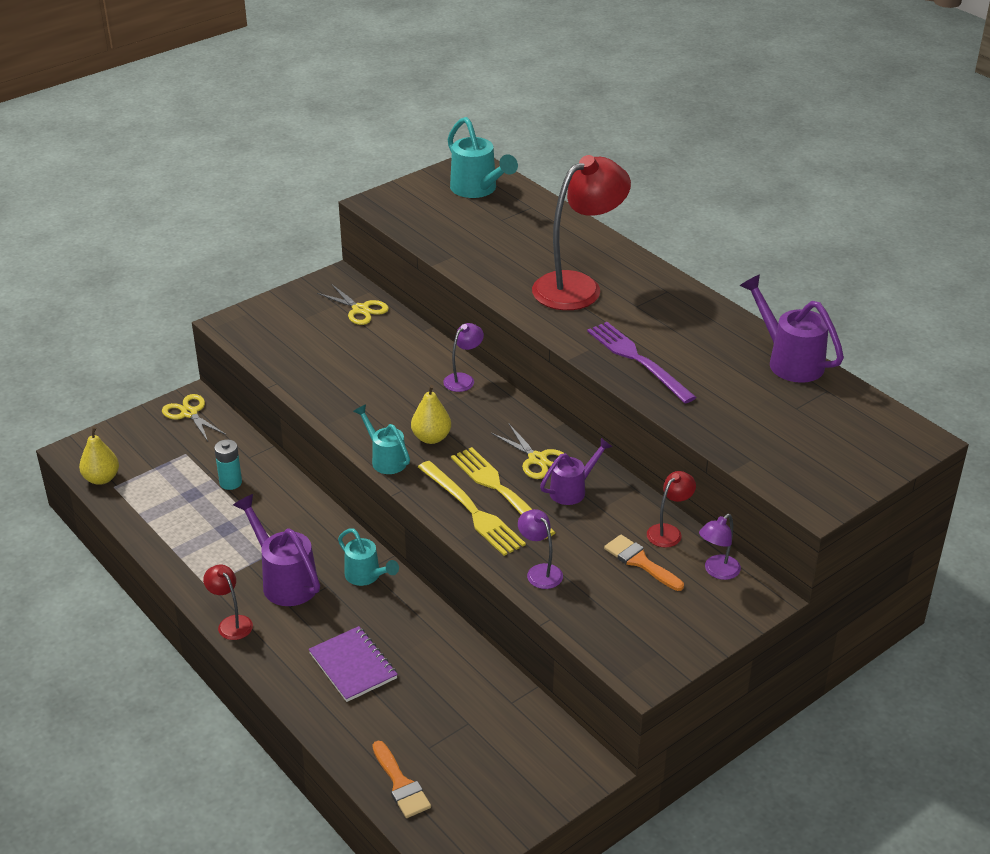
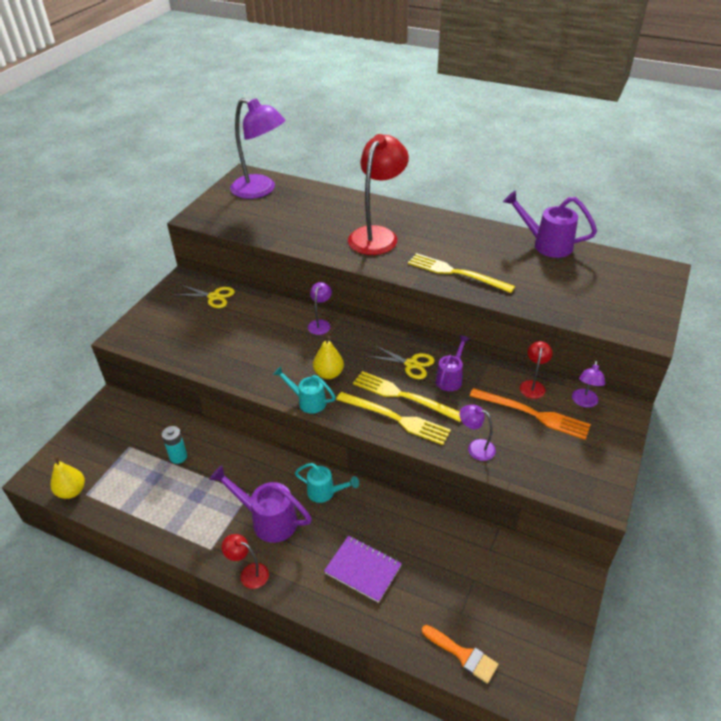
camera: 25 degrees left, 5 degrees up
(189, 413) = (113, 413): yellow scissors -> none
(478, 190) = (261, 190): turquoise watering can -> purple lamp
(638, 360) = (456, 273): purple fork -> yellow fork
(640, 562) = (533, 414): orange brush -> orange fork

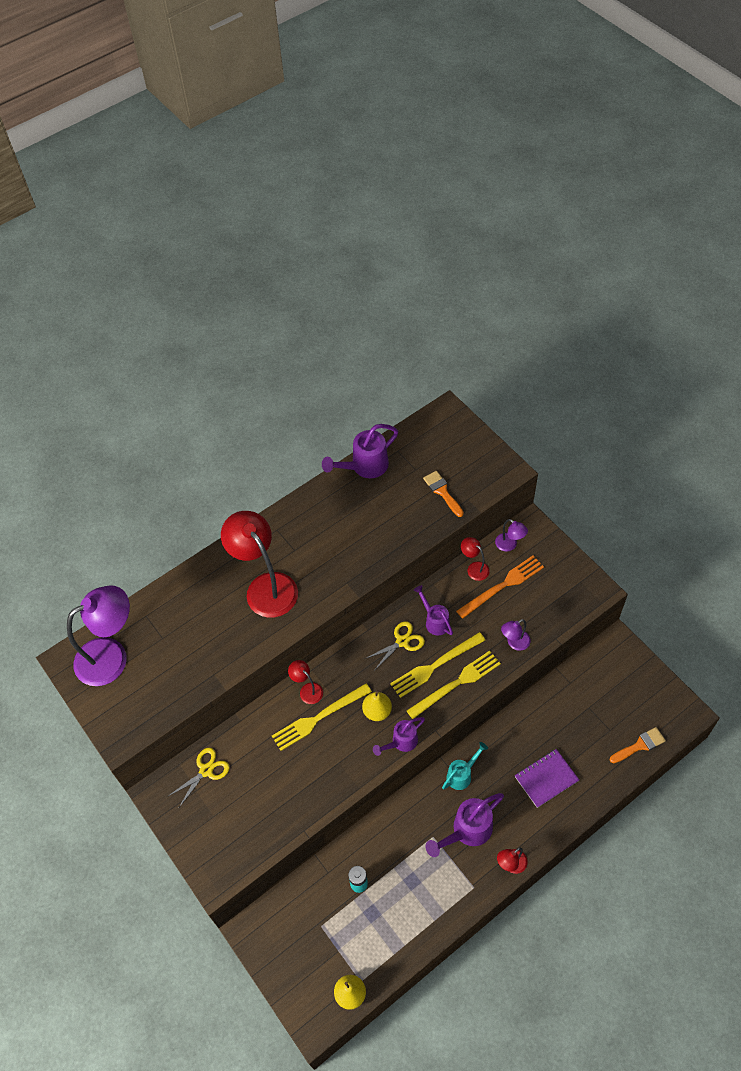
camera: 60 degrees left, 15 degrees up
(307, 401) = (401, 742): turquoise watering can -> purple watering can
(320, 324) = (307, 690): purple lamp -> red lamp
(456, 273) = (361, 553): yellow fork -> yellow fork (319, 718)
(572, 298) = (442, 492): none -> orange brush

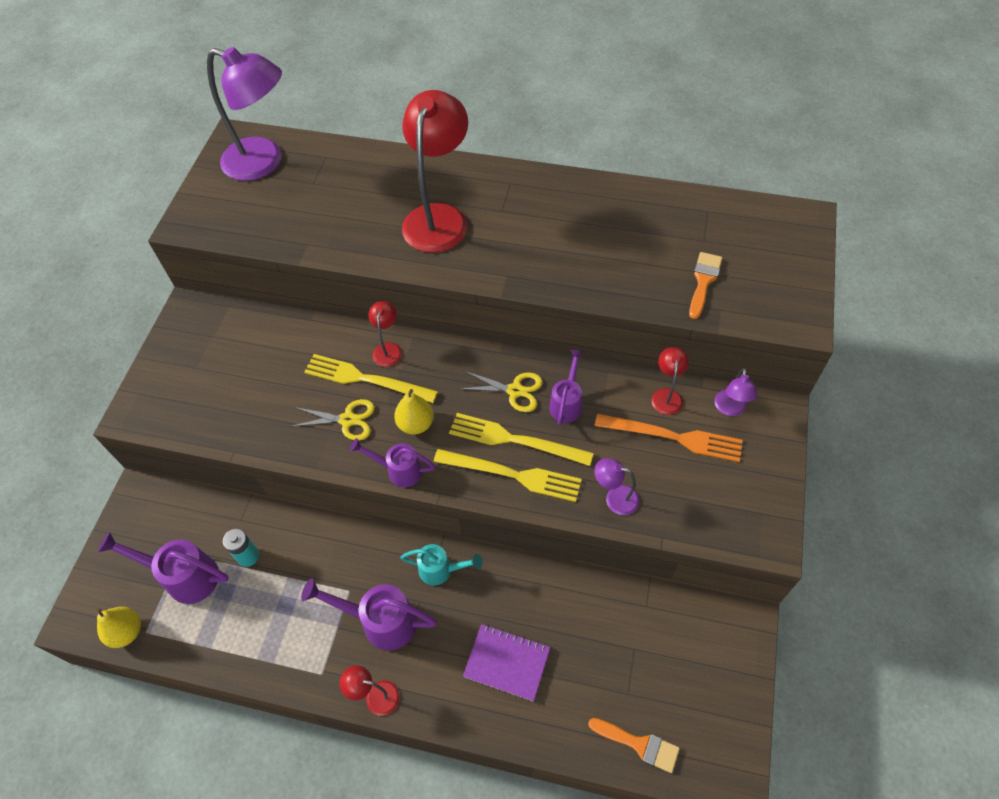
camera: 50 degrees right, 0 degrees up
(206, 770) = (238, 330): yellow scissors -> yellow scissors (347, 420)
(364, 467) = (657, 199): purple watering can -> purple watering can (184, 576)

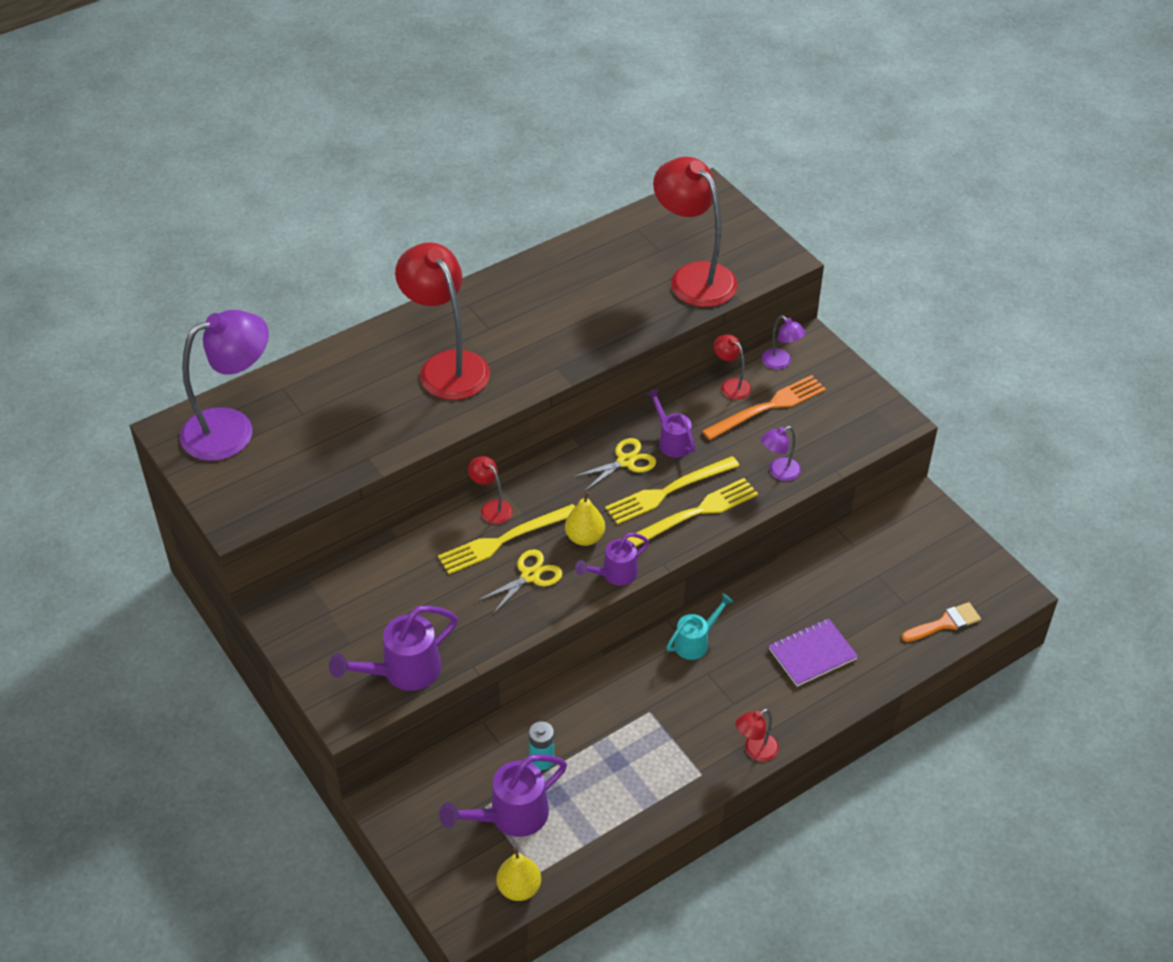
camera: 50 degrees left, 10 degrees down
(380, 621) = (697, 708): purple watering can -> purple watering can (402, 672)
(703, 281) = (693, 277): orange brush -> red lamp

